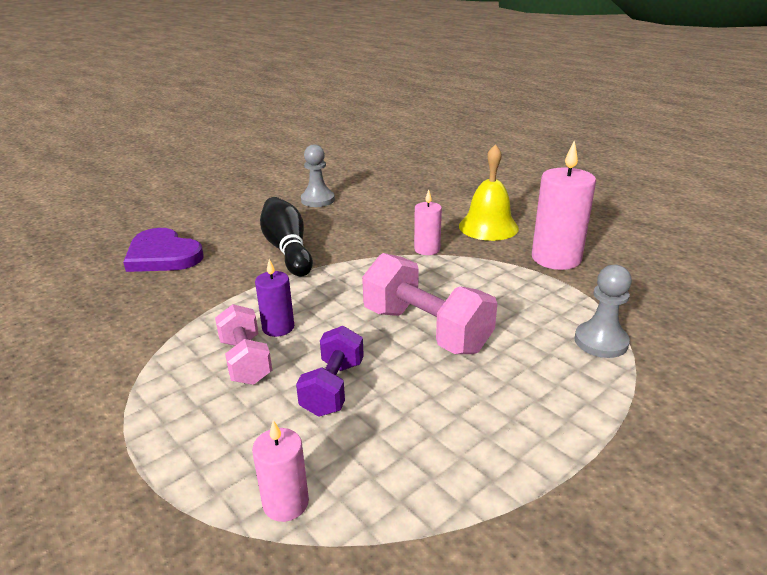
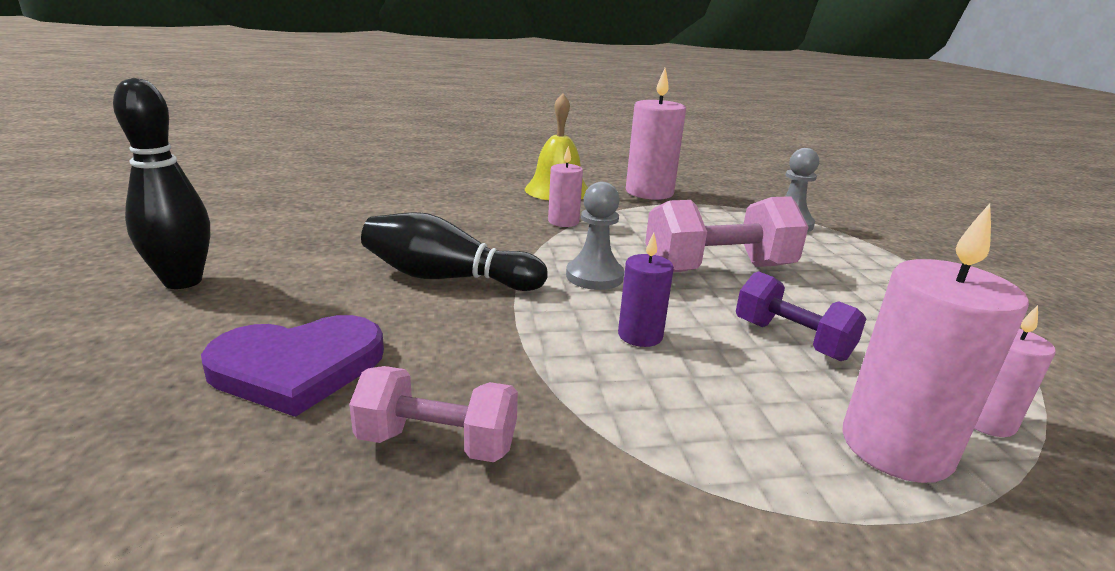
camera: 60 degrees left, 5 degrees down
(214, 201) = (183, 281): none -> black bowling pin
(215, 457) = (896, 447): none -> pink candle
(246, 361) = (699, 375): pink dumbbell -> pink dumbbell (437, 442)
(317, 200) = (342, 226): grey pawn -> grey pawn (594, 276)

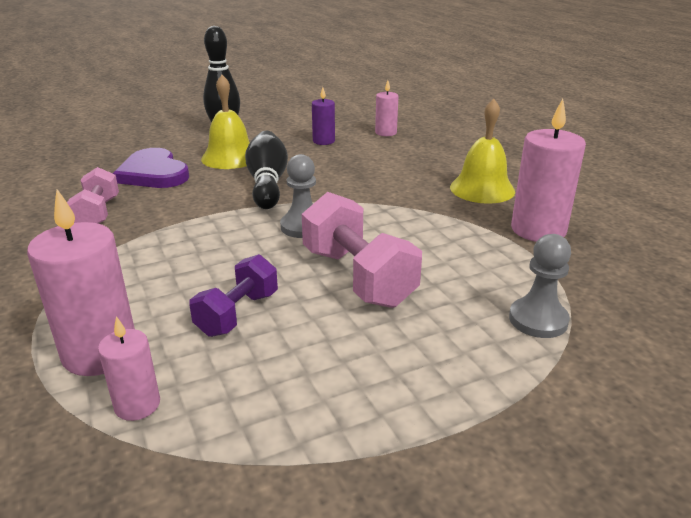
camera: 75 degrees right, 5 degrees up
(314, 291) = (230, 157): none -> yellow bell
(563, 222) = (404, 202): pink candle -> pink candle (386, 132)
(640, 335) = (218, 252): purple candle -> purple candle (323, 141)

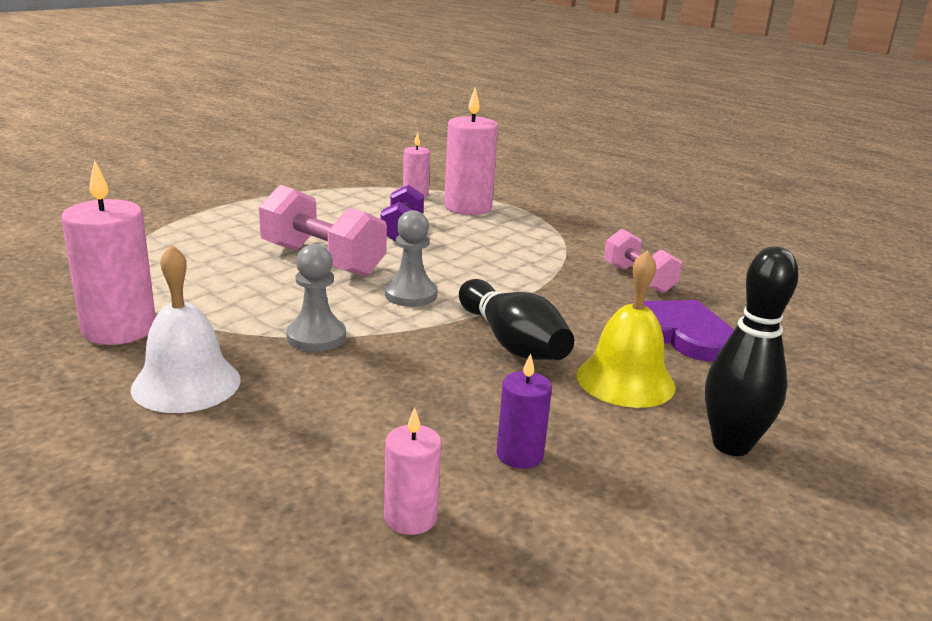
camera: 155 degrees right, 5 degrees down
(482, 189) = (186, 383): yellow bell -> white bell
(538, 320) = (155, 251): grey pawn -> grey pawn (316, 337)

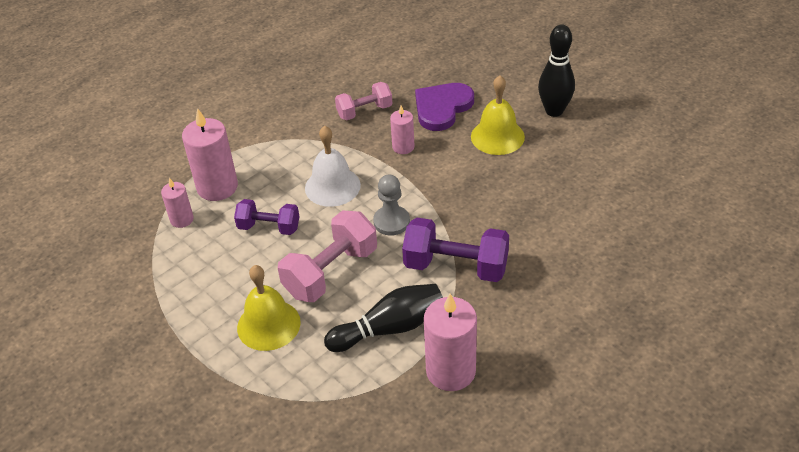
camera: 80 degrees left, 20 degrees up
(186, 383) = (519, 321): white bell -> white bell (332, 186)
(248, 232) = (268, 325): none -> yellow bell
(316, 337) = (456, 266): grey pawn -> purple dumbbell
(410, 517) = (626, 221): pink candle -> pink candle (403, 147)
(512, 342) = (457, 177): black bowling pin -> black bowling pin (389, 328)
(519, 455) = (572, 182): purple candle -> none

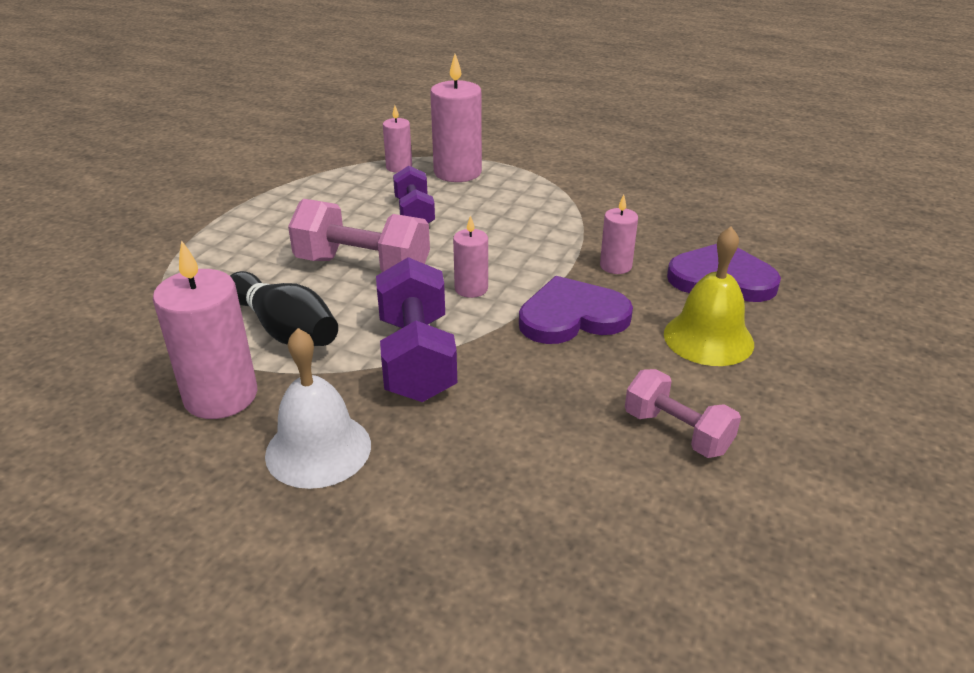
camera: 65 degrees right, 10 degrees down
(268, 325) = (267, 248): yellow bell -> none
(332, 186) = (506, 235): white bell -> white bell (318, 449)
(364, 111) = (656, 225): pink dumbbell -> pink dumbbell (677, 432)
(391, 222) = (471, 289): grey pawn -> pink candle
(448, 184) = (572, 316): none -> purple heart
(554, 111) = (824, 383): black bowling pin -> none

